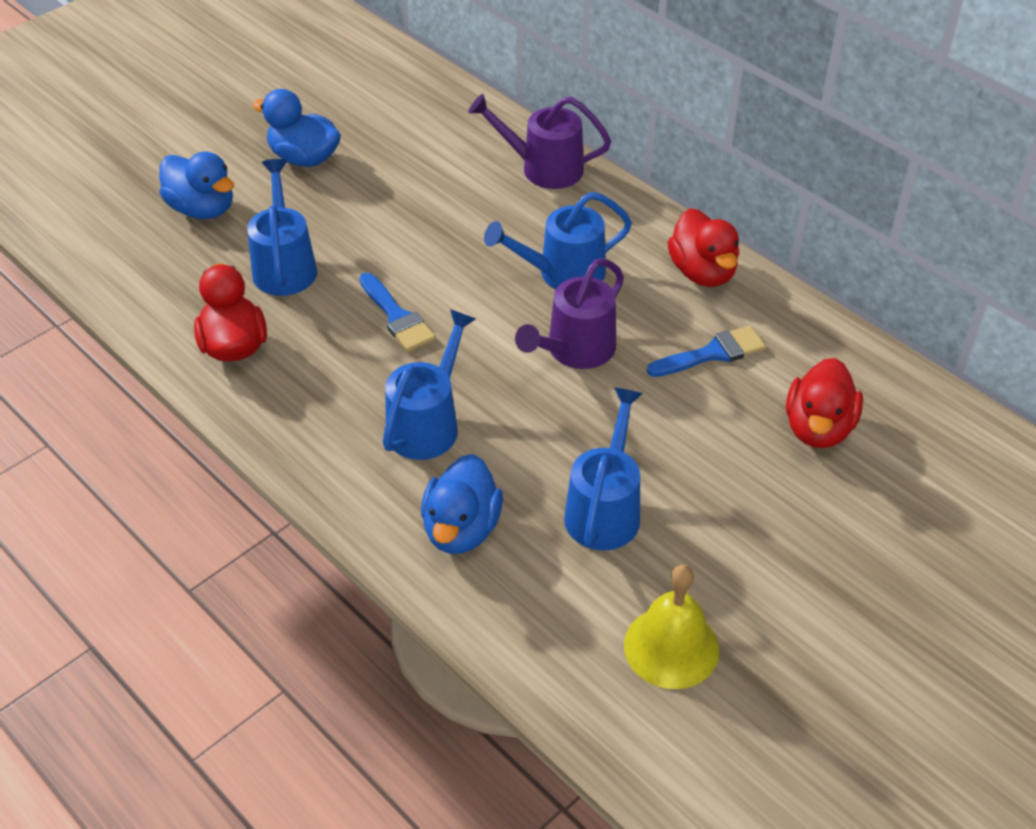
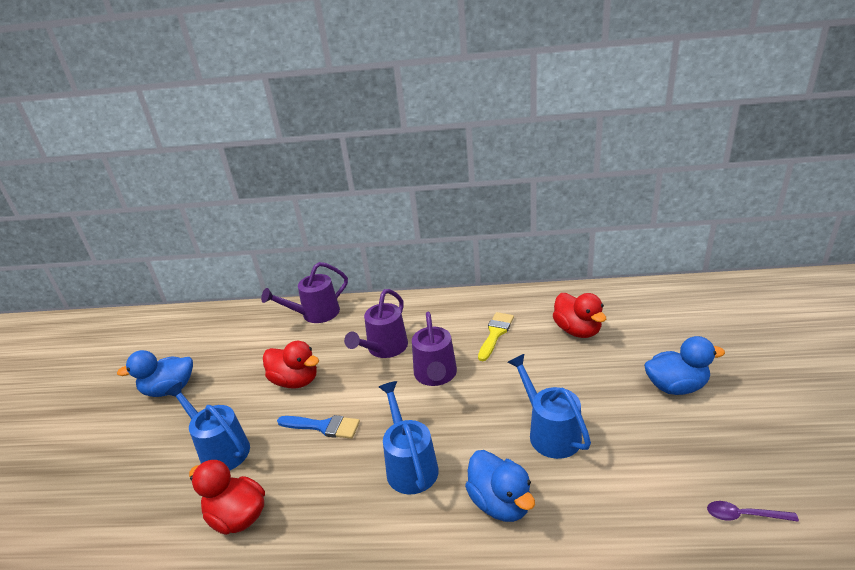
camera: 40 degrees left, 15 degrees down
(202, 209) = (125, 457): blue duck -> blue duck (676, 386)
(562, 274) = (384, 349): blue watering can -> purple watering can
(671, 647) = (670, 468): yellow bell -> none
(672, 747) = (743, 515): none -> purple spoon
(702, 272) = (445, 307): red duck -> red duck (295, 381)
(712, 353) = (495, 334): blue brush -> yellow brush

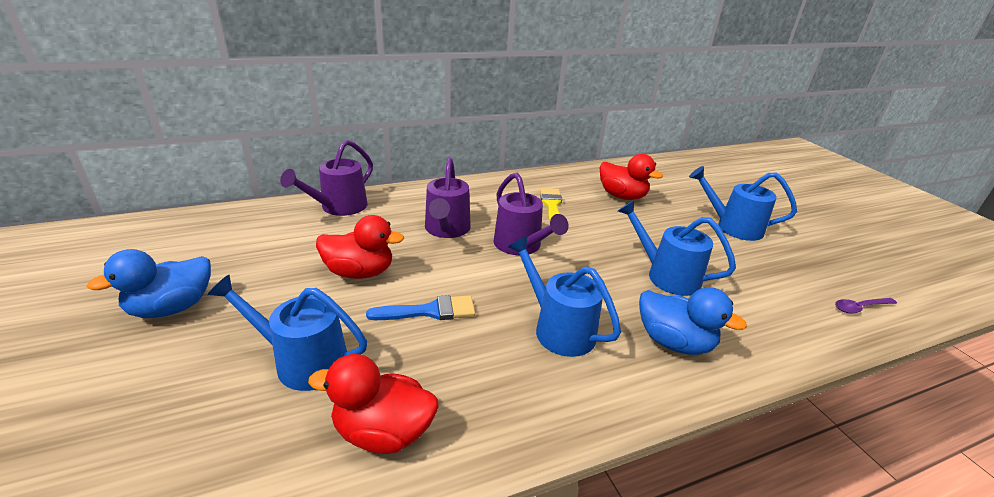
camera: 30 degrees left, 0 degrees up
(676, 386) = (732, 227): blue duck -> blue watering can

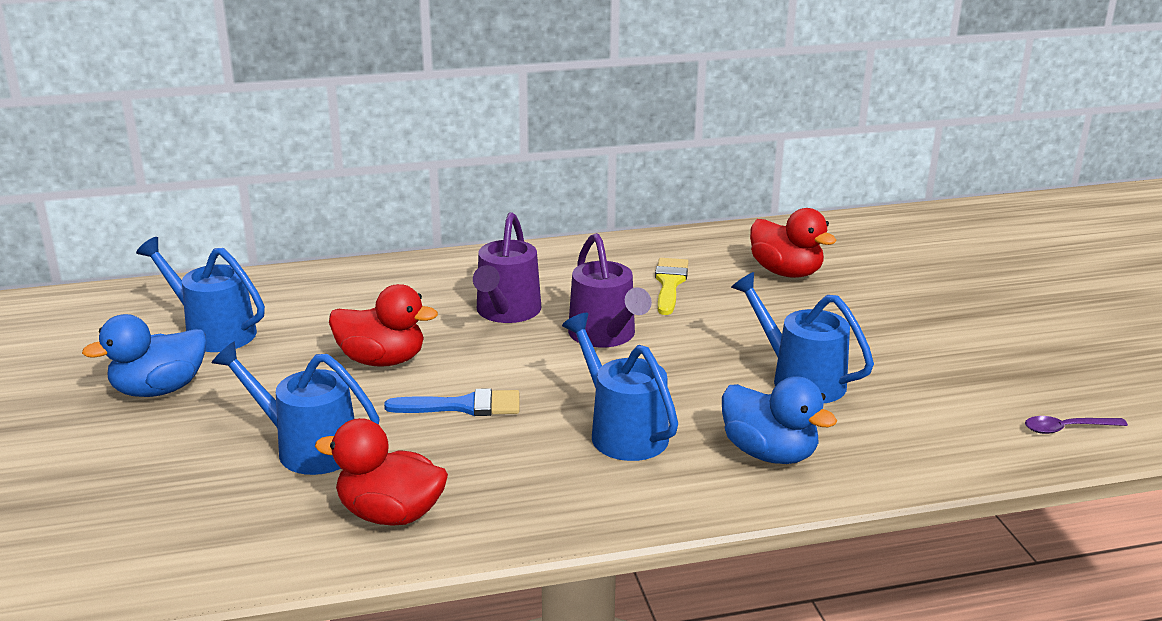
camera: 10 degrees right, 5 degrees down
(338, 207) = (362, 280): purple watering can -> none
(732, 227) = (941, 320): blue watering can -> blue watering can (213, 332)

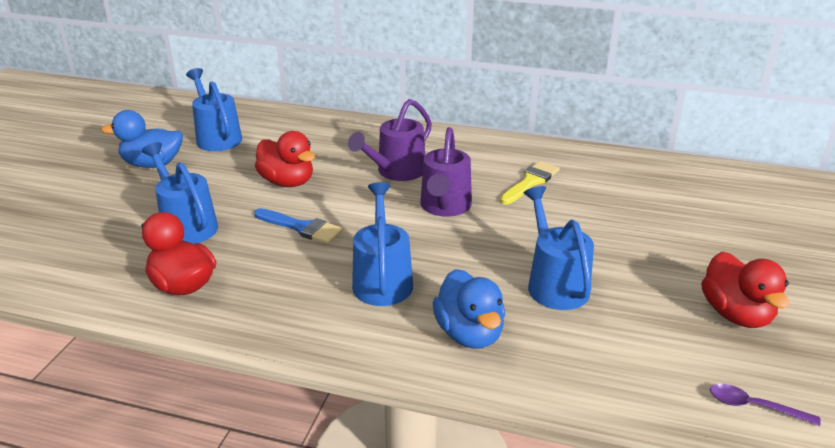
camera: 30 degrees right, 5 degrees up
(786, 272) = (631, 197): red duck -> red duck (735, 314)

